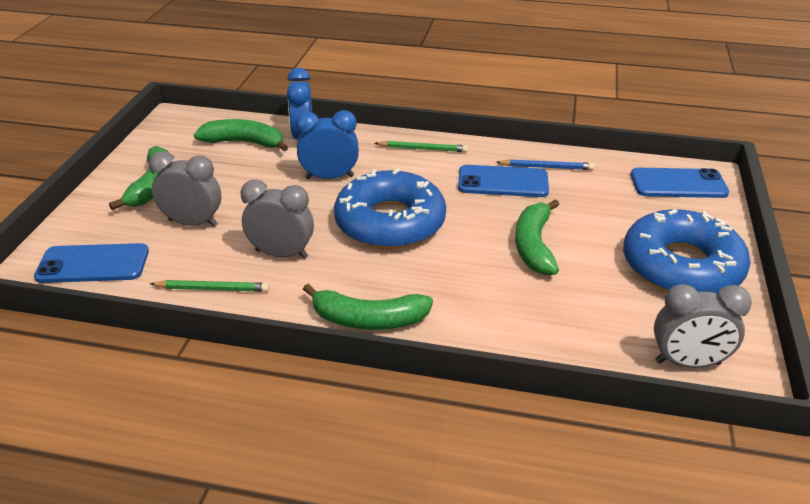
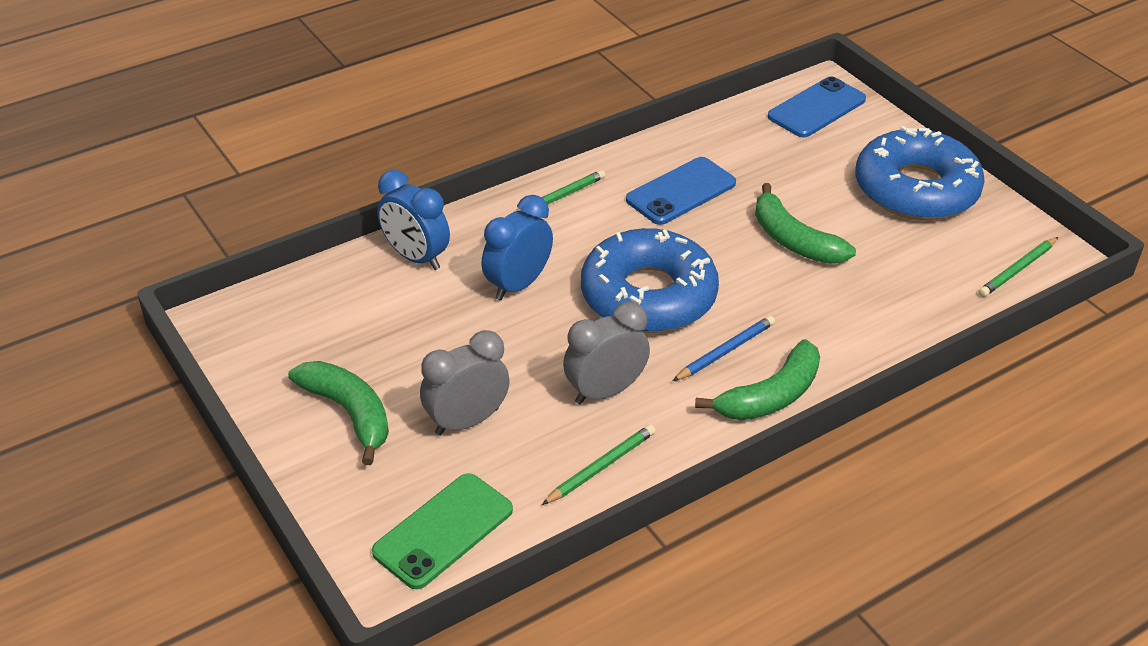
camera: 45 degrees left, 5 degrees up
(93, 264) = (443, 531): blue phone -> green phone
(244, 142) = (360, 301): green banana -> none
(546, 167) = (694, 153): blue pencil -> blue pencil (725, 351)
(687, 362) = (1017, 269): grey clock -> green pencil

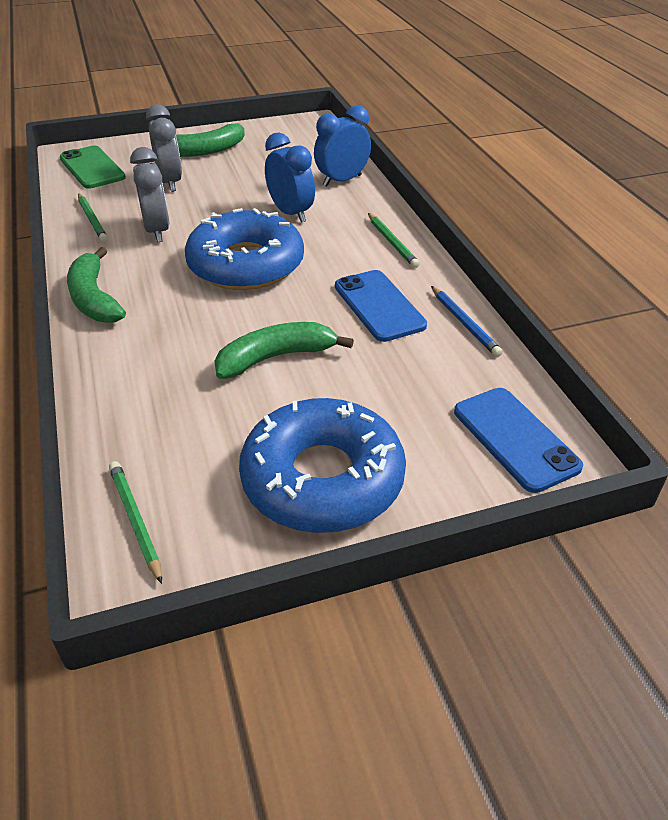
camera: 105 degrees right, 0 degrees up
(725, 351) = (158, 288): blue pencil -> blue pencil (464, 323)

